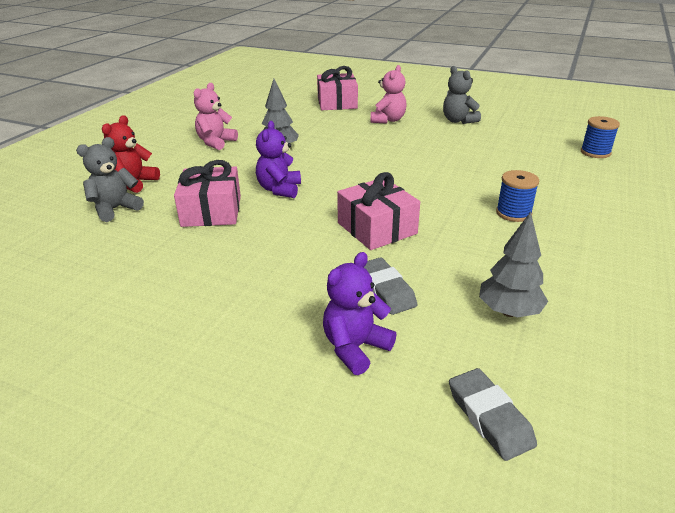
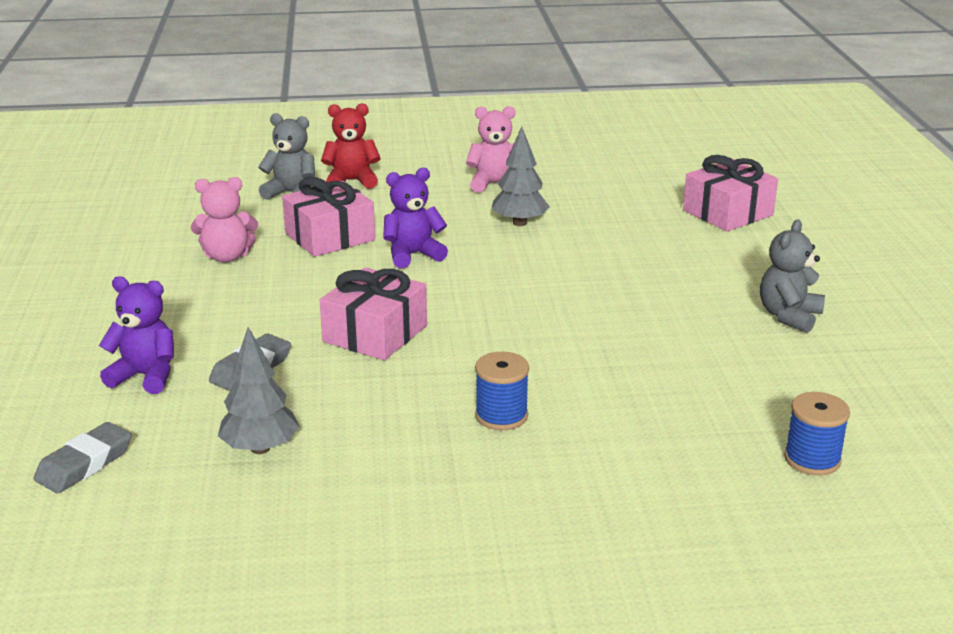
camera: 60 degrees right, 5 degrees down
(388, 120) = (713, 263): pink teddy bear -> pink teddy bear (227, 256)

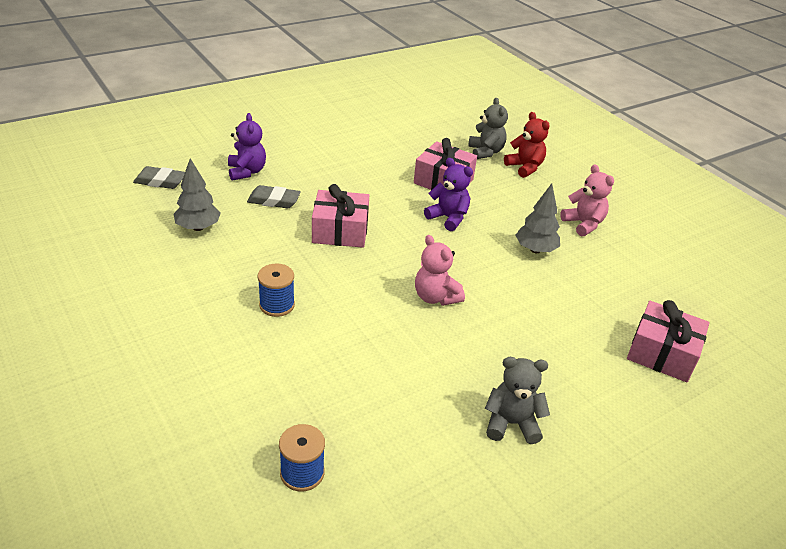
camera: 60 degrees right, 10 degrees up
(227, 256) = (388, 155): pink teddy bear -> pink teddy bear (435, 297)

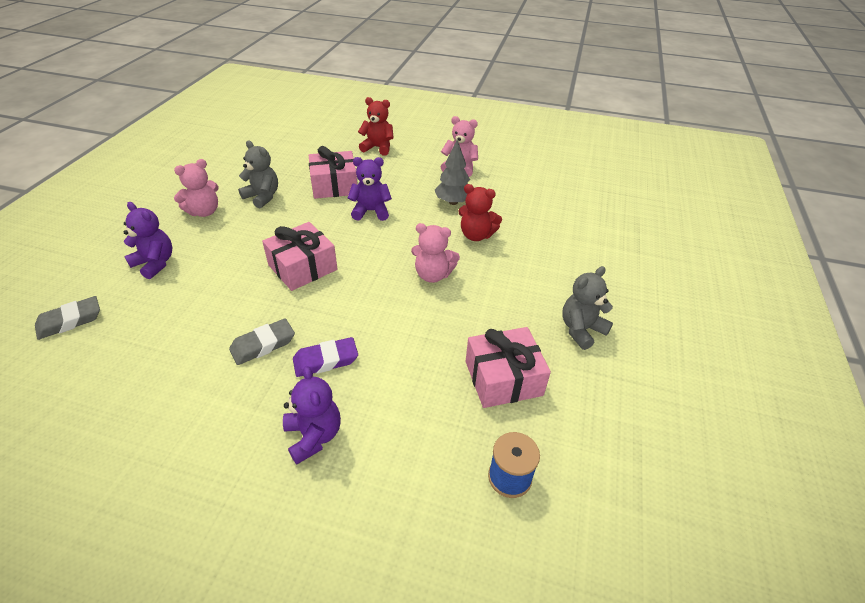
camera: 40 degrees left, 5 degrees up
(198, 227) = (168, 340): grey tree -> none
(211, 346) = (314, 436): none -> purple teddy bear
(274, 200) = (213, 275): grey eraser -> grey eraser (263, 345)
(277, 305) = (326, 360): blue spool -> purple eraser
(319, 151) = (204, 212): none -> pink teddy bear
(485, 152) = (338, 149): grey teddy bear -> grey teddy bear (262, 197)
(519, 289) = (476, 235): none -> red teddy bear
(662, 353) = (596, 226): pink gift -> pink gift (503, 378)

